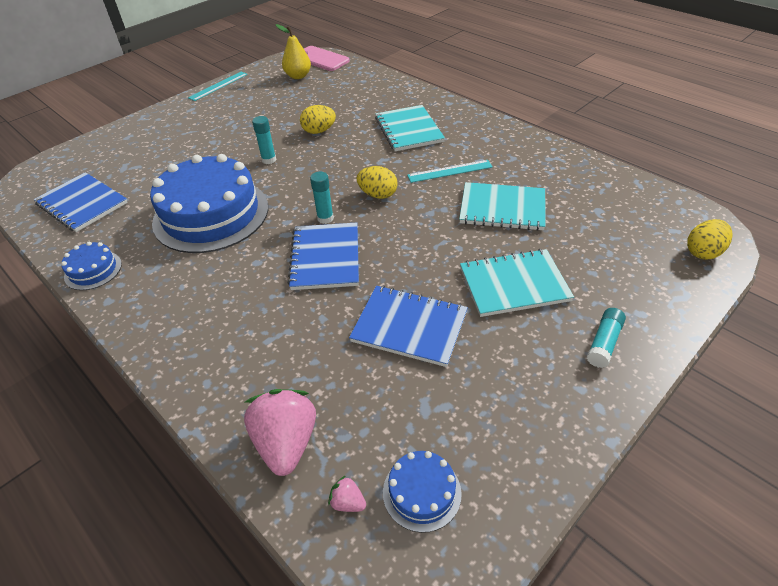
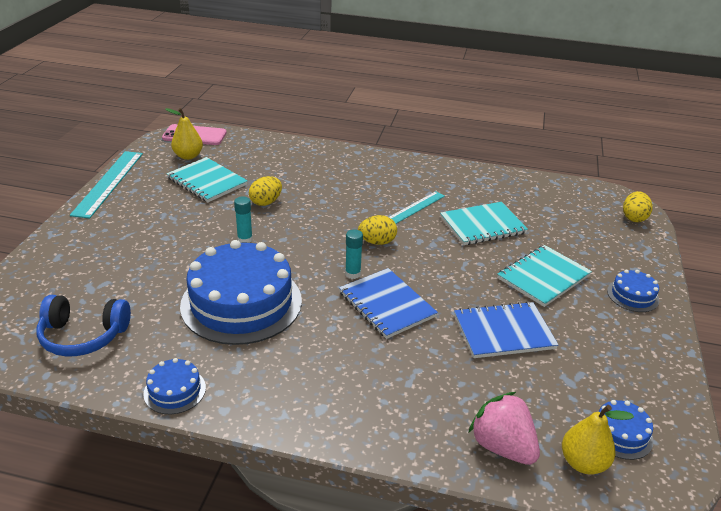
camera: 35 degrees left, 10 degrees down
(82, 203) = (83, 336): blue notebook -> blue headphones
(218, 86) = (108, 183): turquoise ruler -> turquoise ruler, size x1.66
(348, 502) = (583, 463): pink strawberry -> yellow pear
(409, 130) = (347, 182): turquoise notebook -> turquoise notebook (207, 181)
(604, 343) = (632, 295): turquoise glue stick -> blue cake

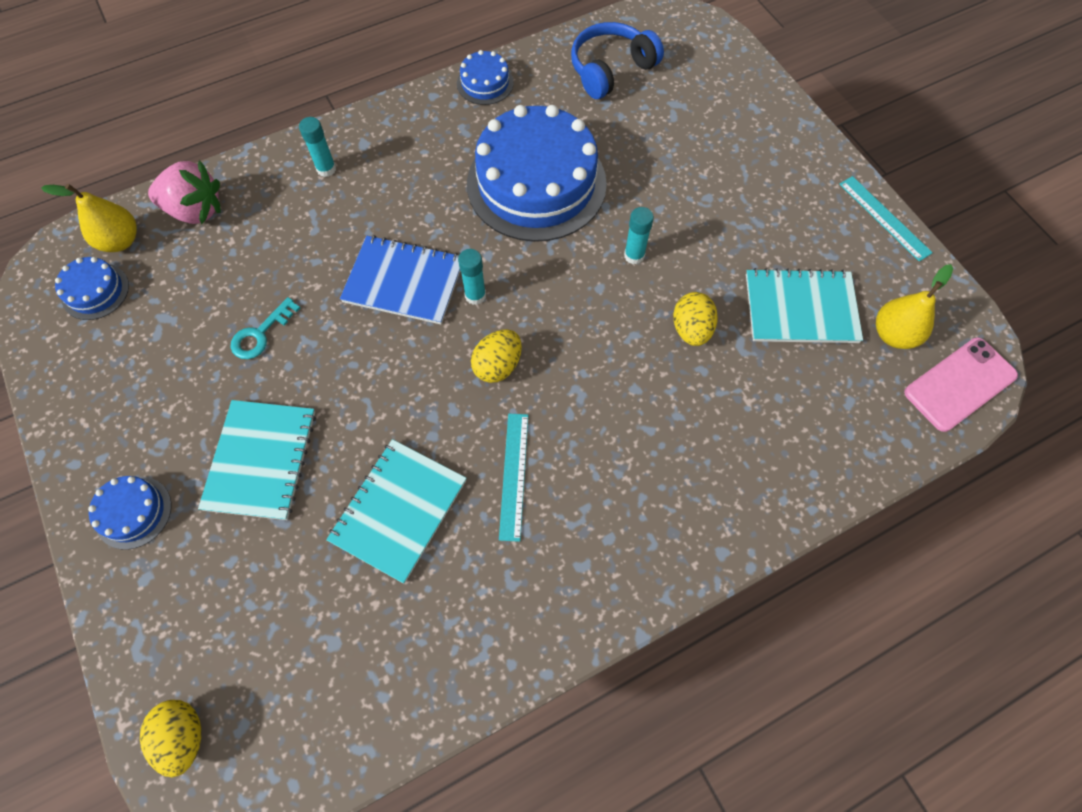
camera: 140 degrees right, 30 degrees up
(108, 183) = (884, 218): turquoise ruler -> turquoise ruler, size x0.60
(368, 408) = (326, 169): none -> turquoise glue stick
(503, 332) = (261, 334): blue notebook -> turquoise key

